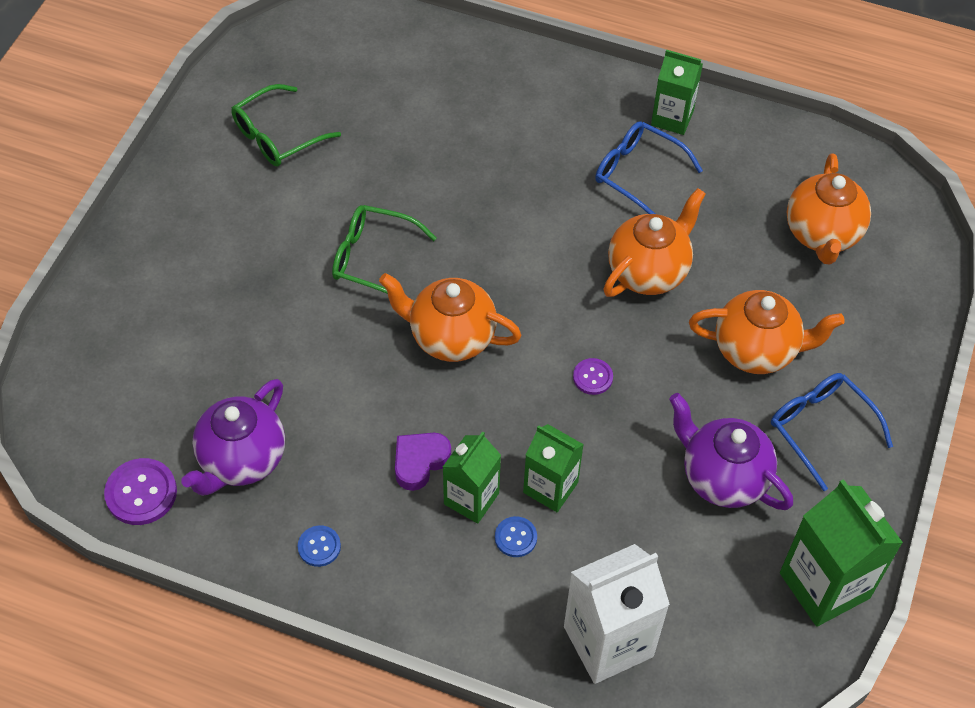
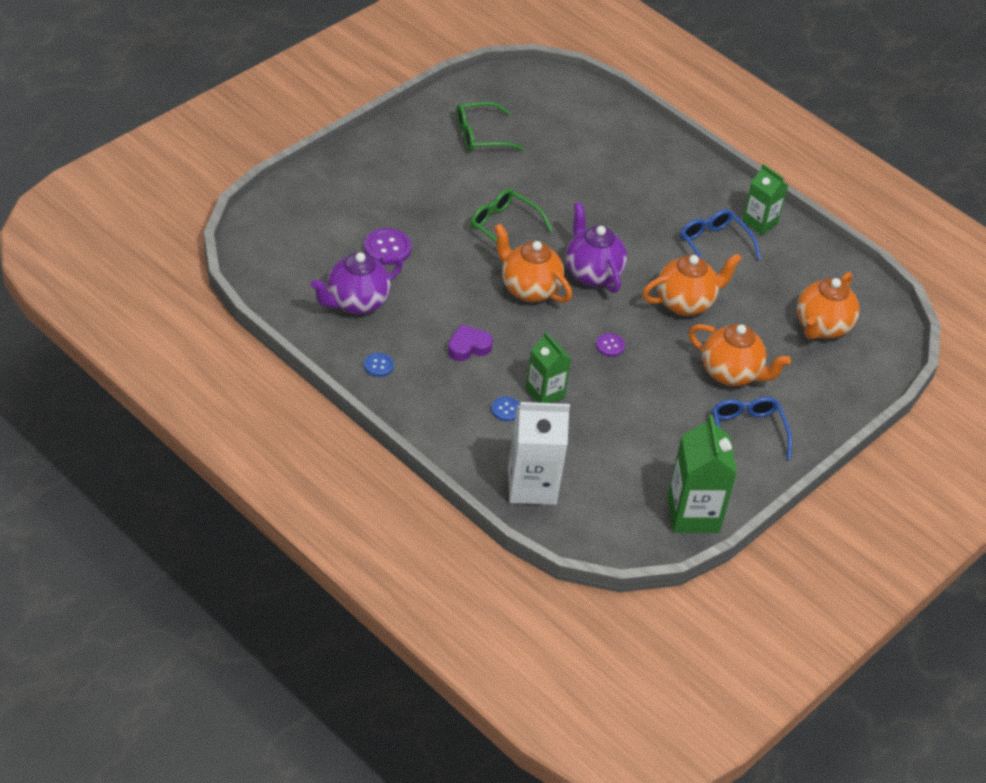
camera: 20 degrees right, 10 degrees down
(141, 493) = (284, 295): purple button -> purple button (387, 248)
(471, 498) = (490, 379): green carton -> none
(722, 477) = (662, 432): purple teapot -> purple teapot (592, 273)

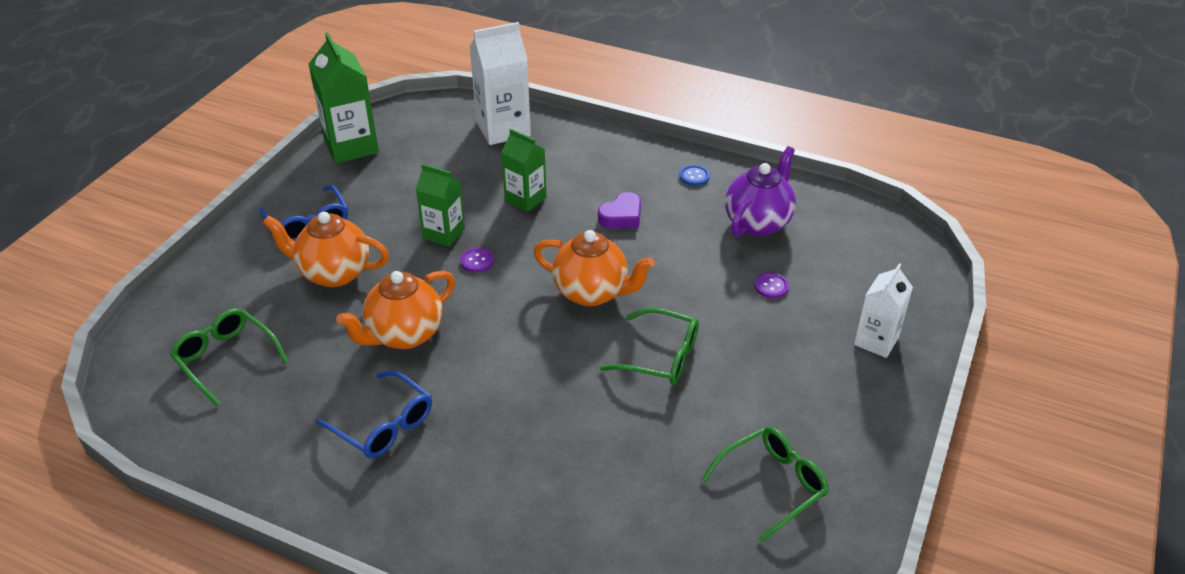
camera: 165 degrees right, 5 degrees down
(343, 188) = (876, 341): none -> white carton
(387, 248) = (771, 286): purple button -> purple button, size x0.59
(506, 410) = (555, 175): blue button -> none
(592, 273) = (528, 334): purple teapot -> none
(759, 222) = (323, 486): green carton -> green carton (444, 234)
(822, 327) = (226, 359): orange teapot -> green glasses

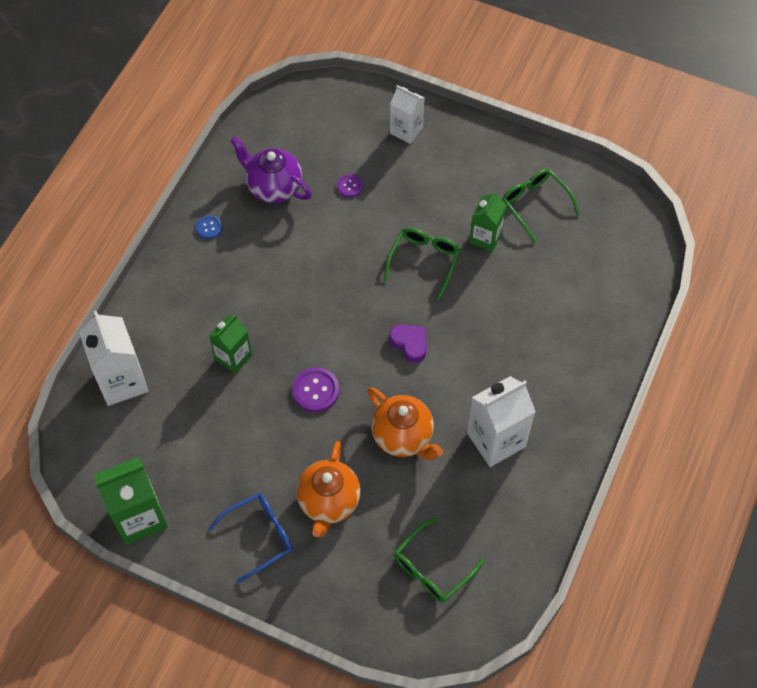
camera: 90 degrees left, 20 degrees up
(383, 425) = (496, 440): blue glasses -> white carton
(444, 234) = (279, 419): green carton -> green carton (485, 237)
(477, 261) = (315, 390): purple button -> purple button, size x1.68
(592, 292) = (355, 305): orange teapot -> none
(622, 216) = (261, 283): purple heart -> purple heart (410, 344)

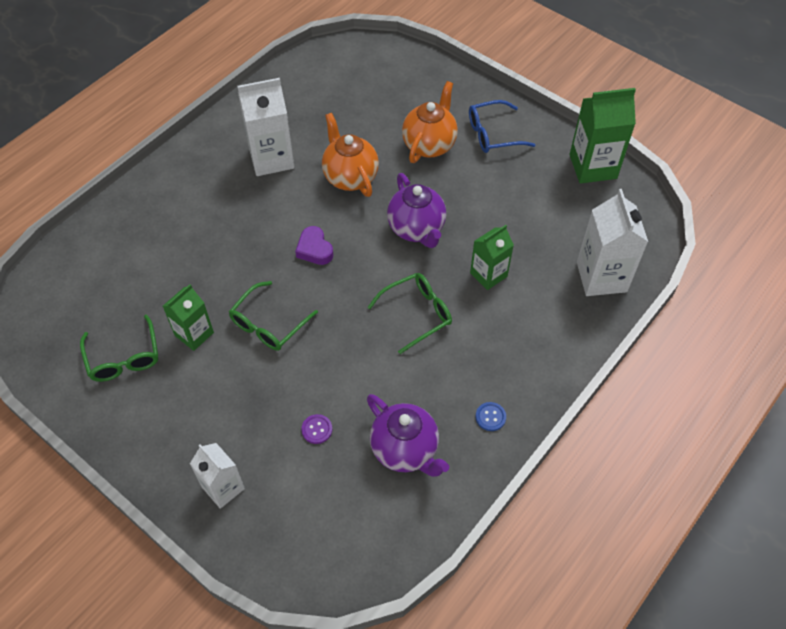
camera: 165 degrees left, 5 degrees down
(315, 390) = (416, 229): purple button -> purple teapot
(432, 568) = (361, 88): green glasses -> green glasses (417, 314)

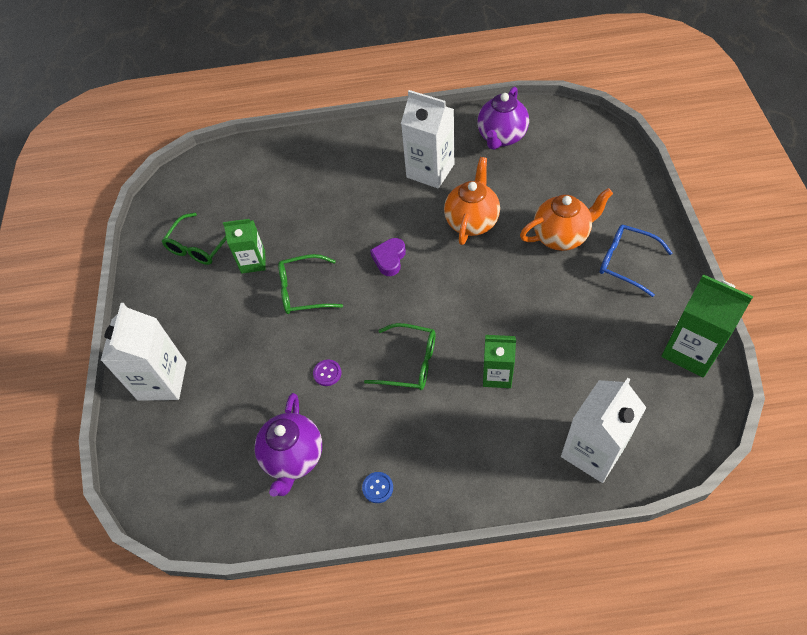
camera: 50 degrees right, 0 degrees up
(223, 488) = (162, 381): white carton -> white carton, size x1.57
(317, 429) = (255, 391): purple button -> purple button (327, 373)
(416, 229) = (479, 297): purple teapot -> purple teapot (501, 137)

